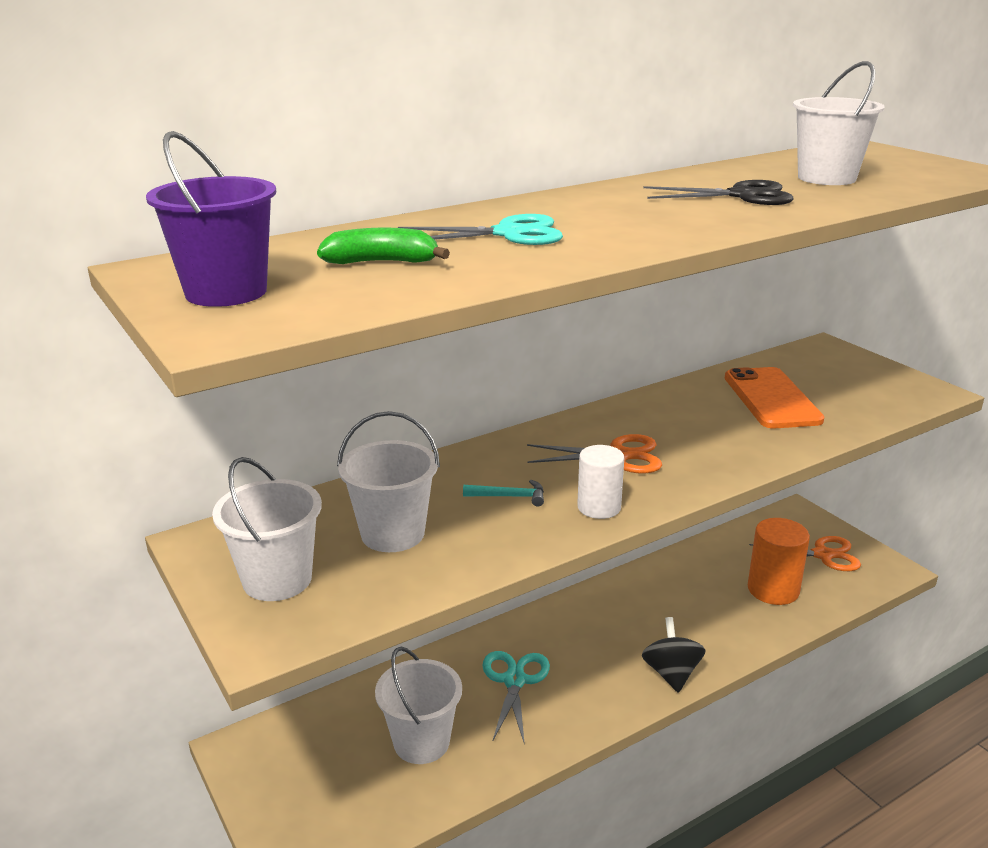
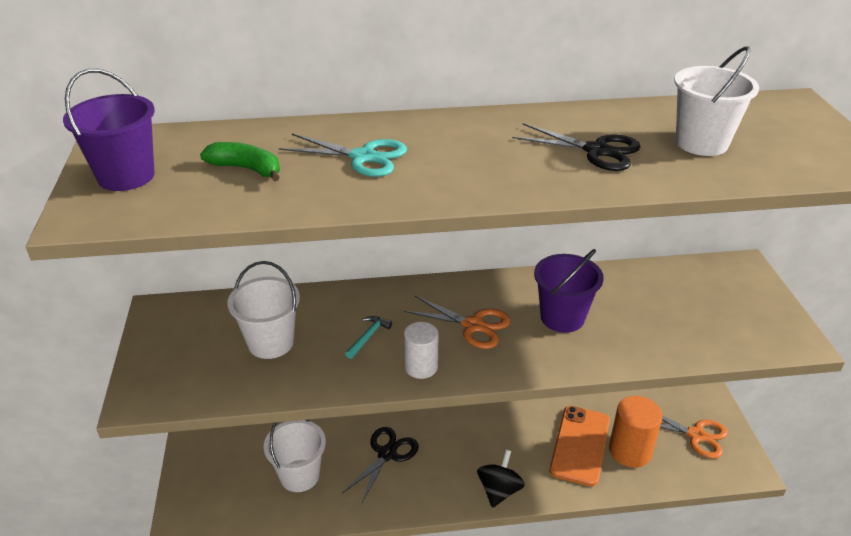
camera: 25 degrees right, 10 degrees up
(277, 580) = (178, 355): white bucket -> none
(509, 496) = (368, 337): turquoise hammer -> turquoise hammer turned 90 degrees counterclockwise
(515, 680) = (387, 454): turquoise scissors -> black scissors
(702, 426) = (562, 317): none -> purple bucket
(771, 398) = (644, 307): orange phone -> orange phone (580, 445)

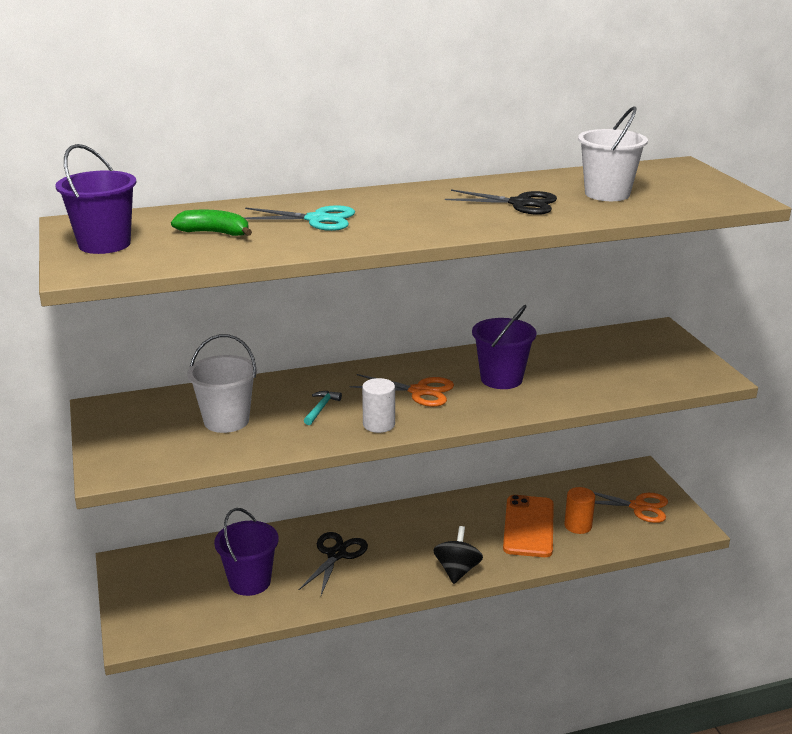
camera: 10 degrees left, 10 degrees down
(299, 475) = (250, 582): white bucket -> purple bucket
(630, 451) = (578, 526): orange cylinder -> orange cylinder, size x0.65

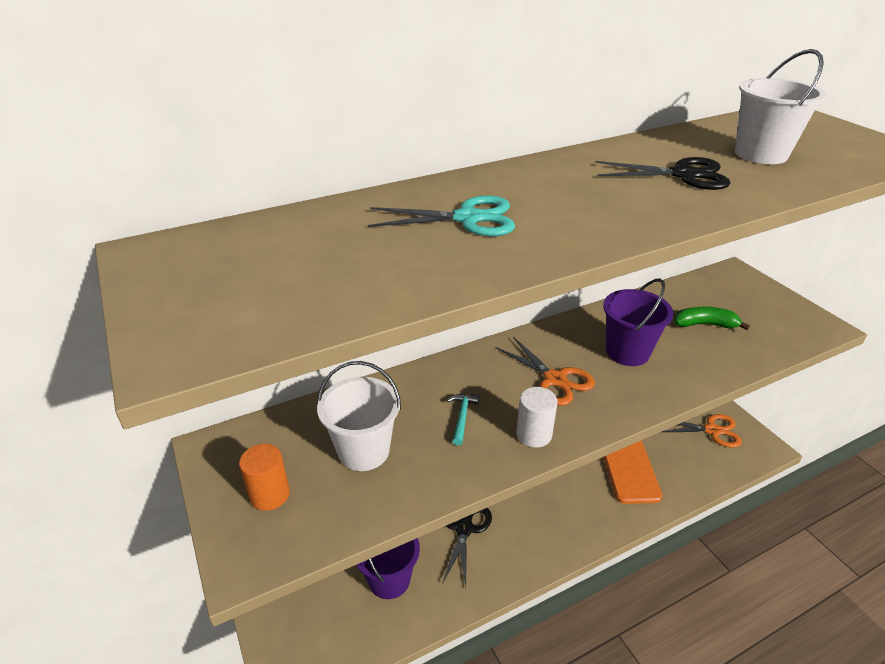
camera: 10 degrees left, 10 degrees up
(104, 244) = (200, 290): purple bucket -> none
(214, 233) = (347, 254): green banana -> green banana (704, 324)
(419, 391) = (555, 379): orange scissors -> orange scissors turned 45 degrees clockwise
(457, 570) = (584, 532): black spinning top -> none
(578, 526) = (670, 460): orange cylinder -> orange cylinder (270, 494)

